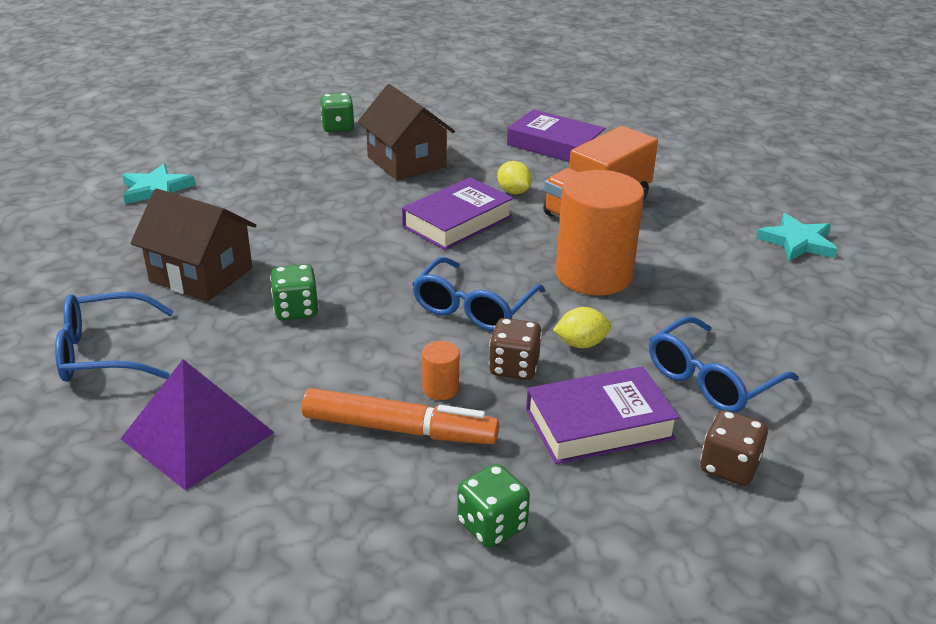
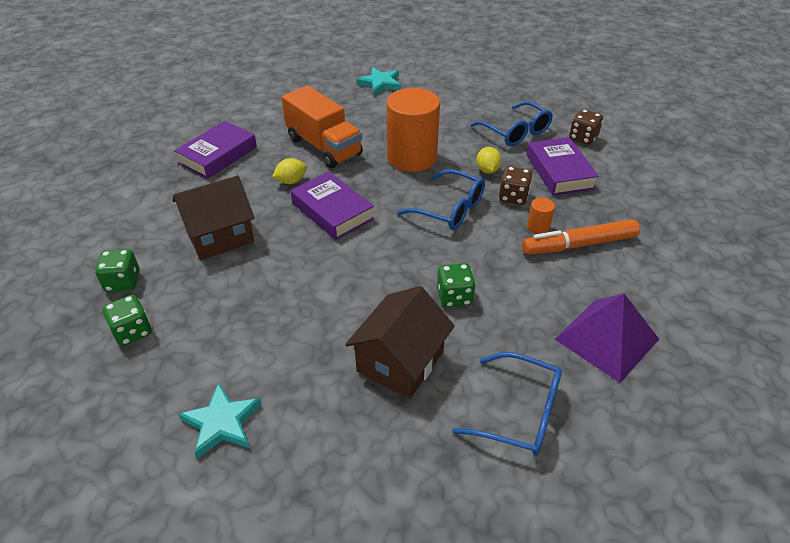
camera: 85 degrees left, 10 degrees up
(104, 353) = (520, 413): blue glasses -> blue glasses turned 60 degrees counterclockwise
(399, 429) = (579, 245): orange marker -> orange marker turned 120 degrees counterclockwise
(492, 525) = (646, 213): green dice -> green dice (132, 331)

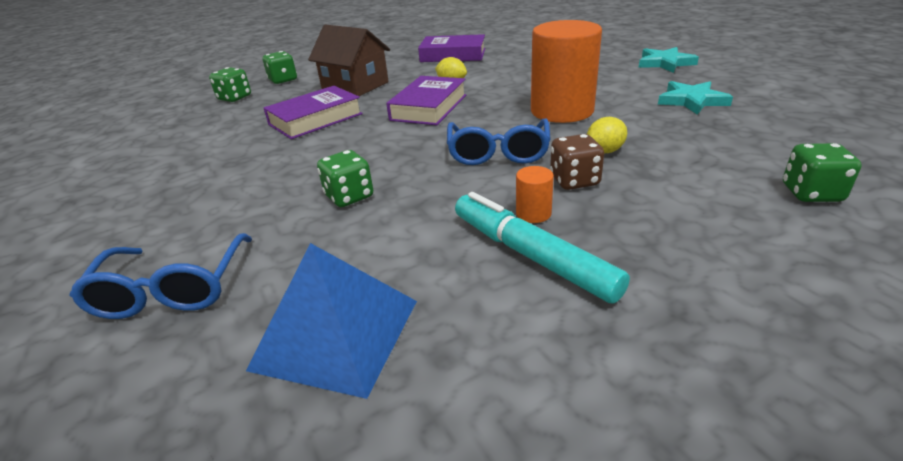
camera: 65 degrees right, 10 degrees down
(222, 423) = (148, 150): turquoise star -> turquoise star (692, 101)
(324, 147) = (519, 77): orange truck -> none
(400, 362) = (235, 196): brown house -> none
(516, 132) = (719, 145): blue glasses -> none
(559, 172) = (684, 197): purple book -> purple book (315, 119)
(579, 245) = (532, 256): orange marker -> turquoise marker
(583, 138) = (811, 193): brown dice -> green dice
(606, 339) = (336, 334): purple pyramid -> blue pyramid

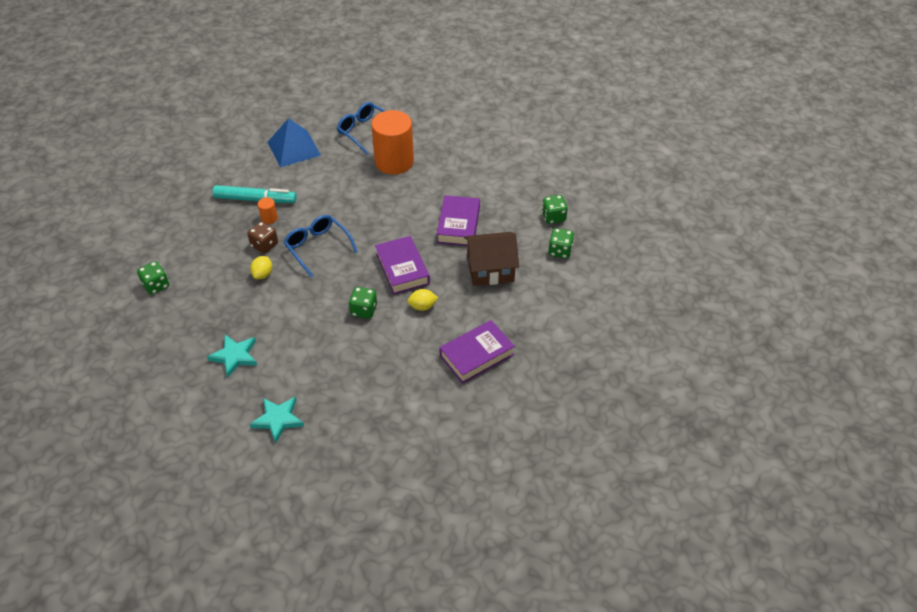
camera: 135 degrees right, 15 degrees up
(349, 196) = (357, 189): green dice -> green dice (364, 310)
(562, 111) = (312, 304): orange cylinder -> orange cylinder (394, 162)

